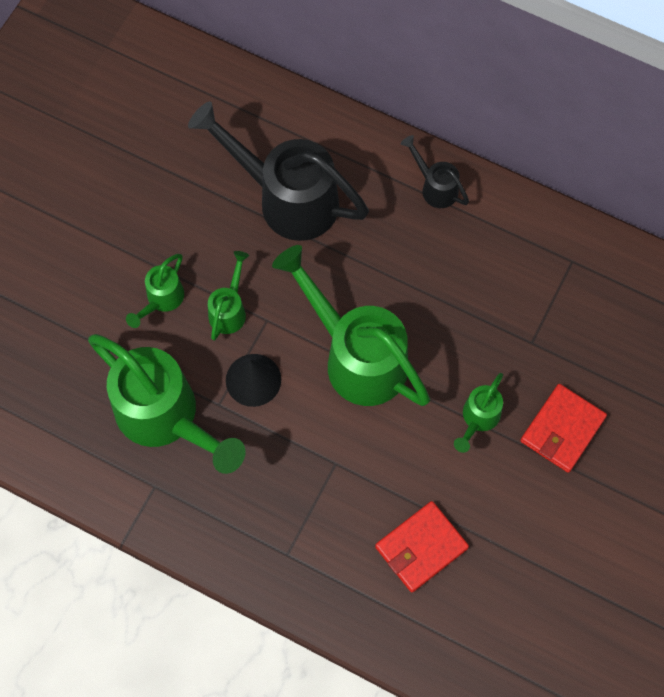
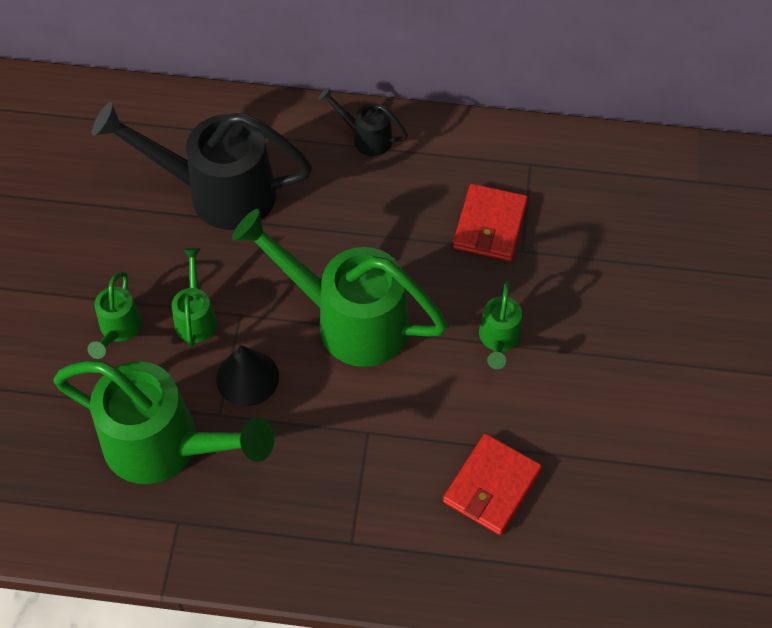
camera: 20 degrees left, 10 degrees down
(562, 429) = (587, 322): red wallet -> red wallet (490, 225)

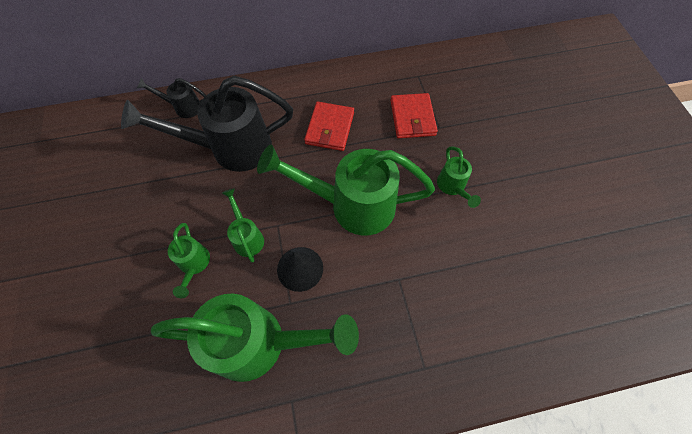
camera: 20 degrees left, 5 degrees up
(365, 137) = (313, 88): black watering can -> black watering can (183, 107)
(491, 486) = (497, 288): red wallet -> red wallet (329, 128)

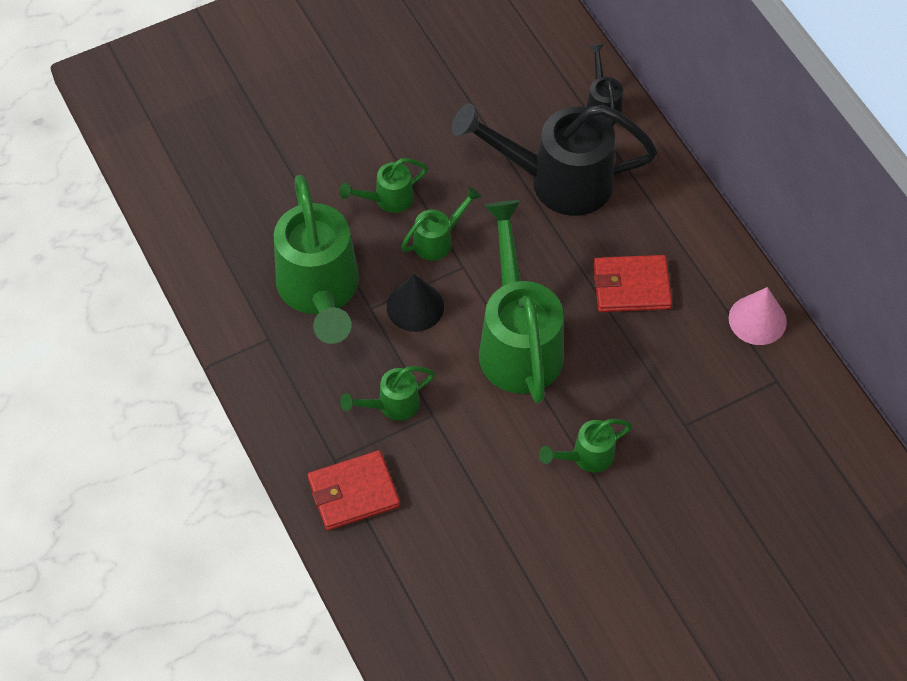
camera: 75 degrees right, 5 degrees down
(230, 148) = (556, 181): black watering can -> black watering can turned 60 degrees counterclockwise
(374, 73) = (757, 320): none -> pink cone
(383, 309) = (391, 405): none -> green watering can
(412, 118) = (689, 387): red wallet -> red wallet (353, 492)

